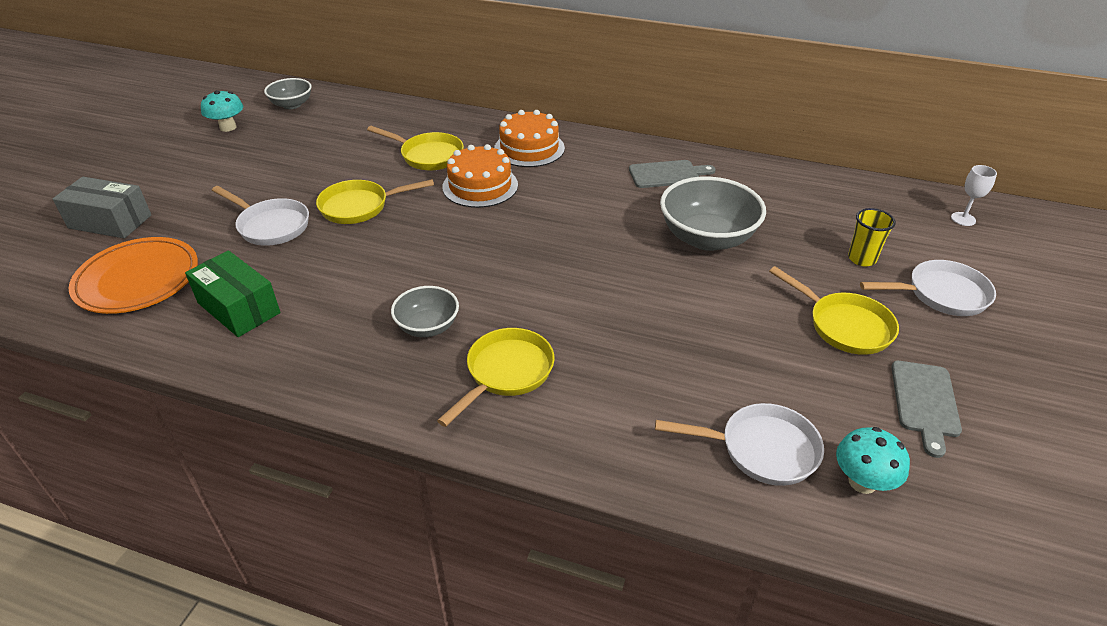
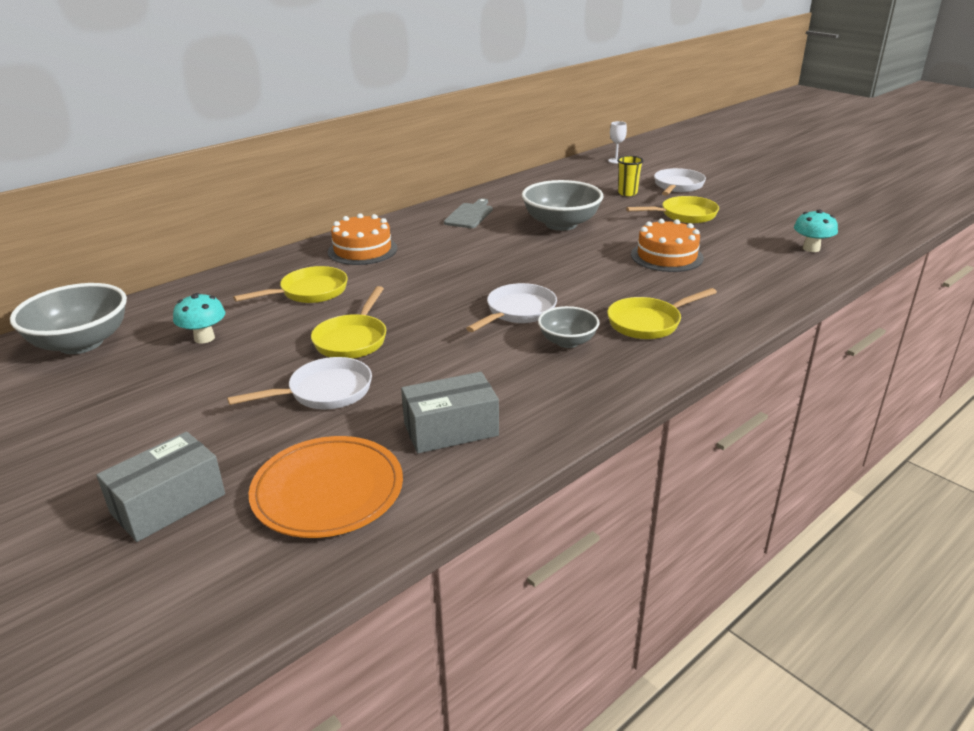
camera: 60 degrees left, 10 degrees down
(228, 127) = (63, 391): turquoise mushroom -> turquoise mushroom (204, 338)
(239, 308) = (451, 429): green box -> grey box
(292, 105) = (81, 343): grey bowl -> grey bowl, size x1.75
(480, 186) = (392, 281): orange cake -> orange cake (667, 256)
(506, 373) = (648, 323): yellow pan -> yellow pan turned 90 degrees counterclockwise
(761, 449) = (773, 265): white pan -> white pan (518, 312)
(925, 402) = (761, 217): grey cutting board -> none

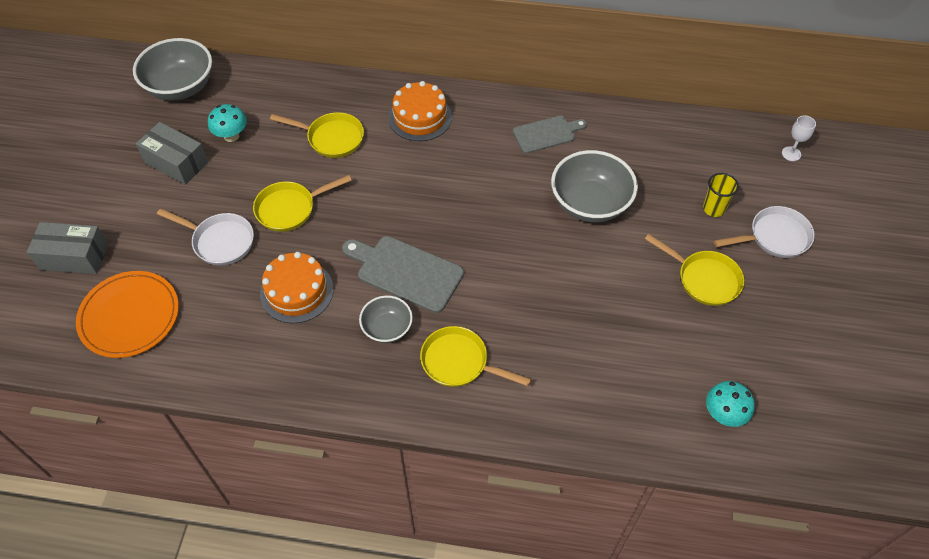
camera: 50 degrees right, 25 degrees up
(451, 429) = (228, 333): grey box -> grey box (176, 162)
(518, 312) = (406, 272): white pan -> grey cutting board
(667, 256) = (596, 312): orange cake -> orange cake (297, 291)

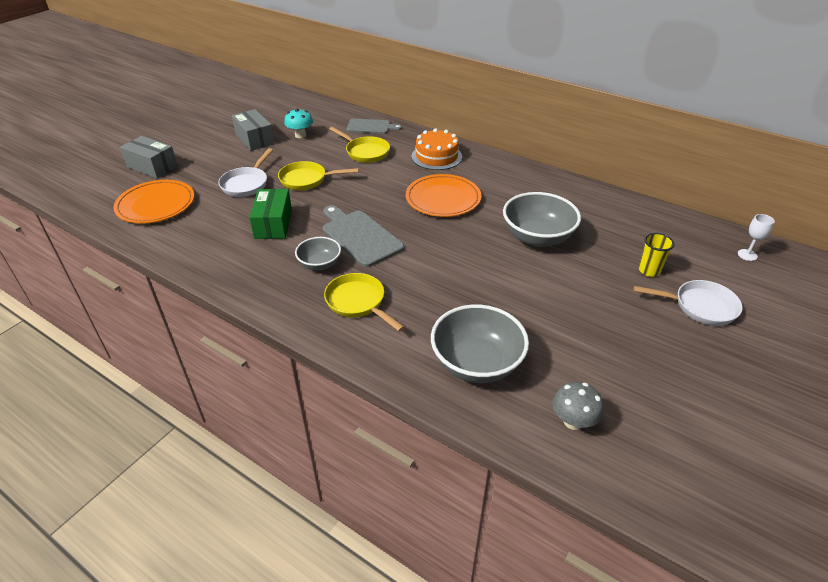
camera: 25 degrees right, 15 degrees down
(180, 87) = (289, 106): grey bowl -> grey bowl (476, 363)
(220, 241) = (246, 184): white pan -> white pan turned 60 degrees clockwise
(297, 291) = (273, 224): orange cake -> green box
(464, 182) = (443, 199): none -> orange plate
(546, 134) = (528, 188): grey cutting board -> grey cutting board (371, 127)
(704, 279) = (612, 315): yellow pan -> none
(723, 414) = (573, 421): turquoise mushroom -> grey mushroom

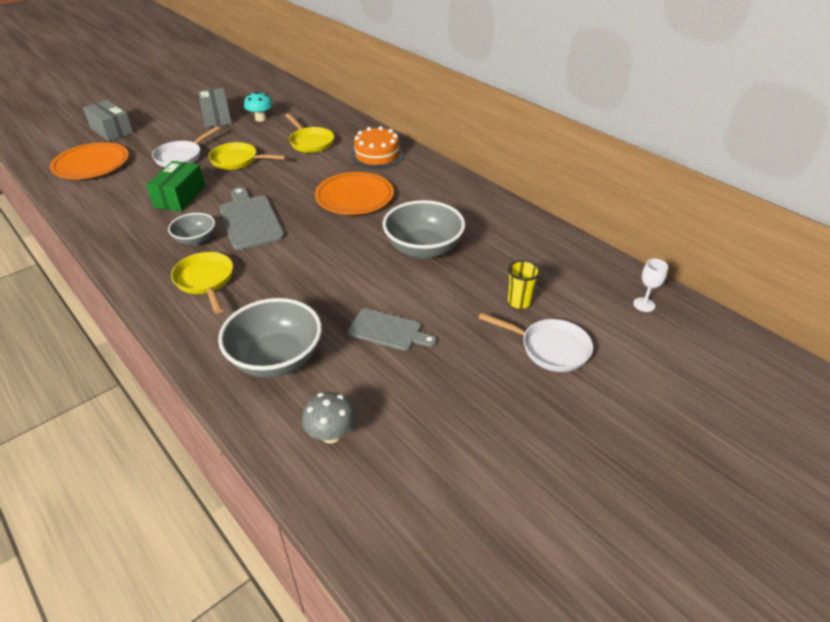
camera: 15 degrees right, 0 degrees up
(371, 127) = (332, 119): grey cutting board -> grey cutting board (388, 330)

